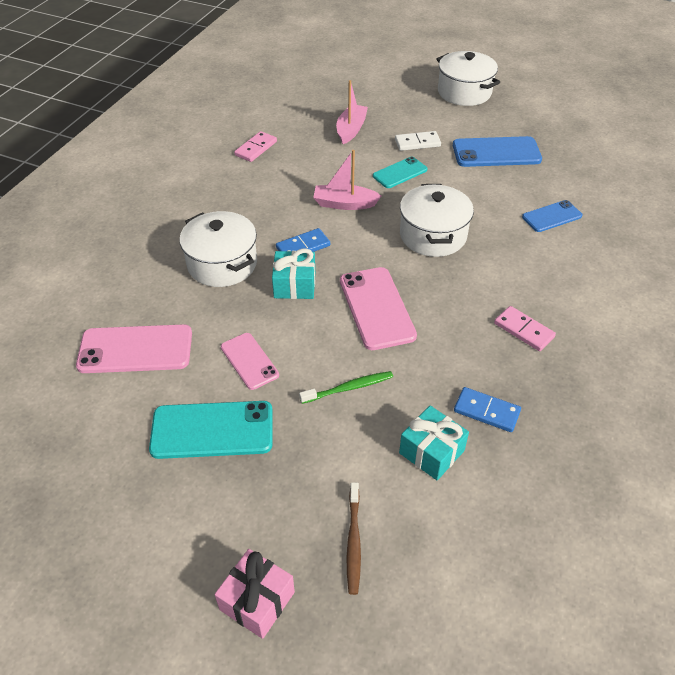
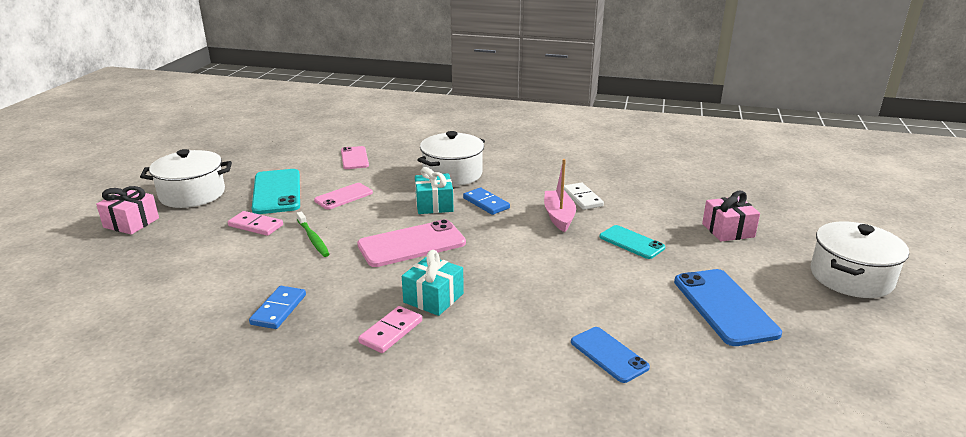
camera: 80 degrees right, 20 degrees down
(135, 349) = (354, 158): pink phone -> pink phone, size x0.61
(256, 148) = (620, 168): pink domino -> pink domino (255, 226)
(351, 129) = (691, 209): pink boat -> none
(353, 542) = (162, 253): brown toothbrush -> none
(390, 122) = (728, 230): none -> pink gift
(417, 143) = (699, 249): white domino -> white domino (582, 198)
(431, 452) = (237, 282): turquoise gift -> turquoise gift (433, 298)
(433, 235) = (531, 268): white pot -> white pot (192, 194)

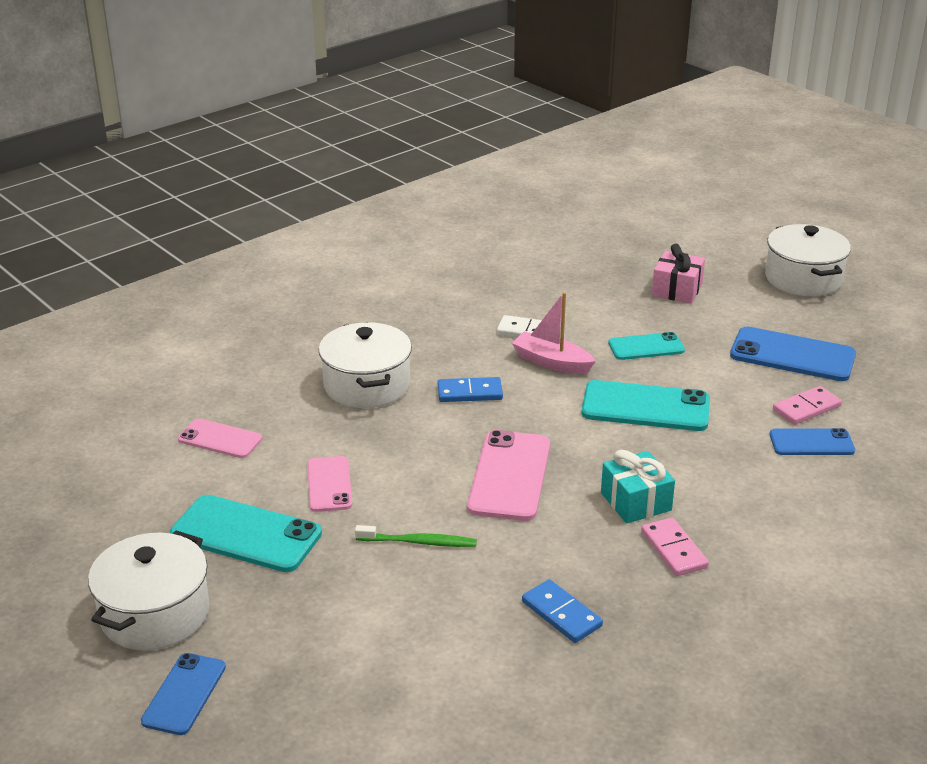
camera: 55 degrees left, 5 degrees up
(131, 223) = (184, 694): pink gift -> blue phone
(255, 226) = (329, 579): pink domino -> pink domino (806, 408)
(434, 205) = (432, 427): turquoise gift -> none
(554, 266) = (645, 407): none -> turquoise phone

